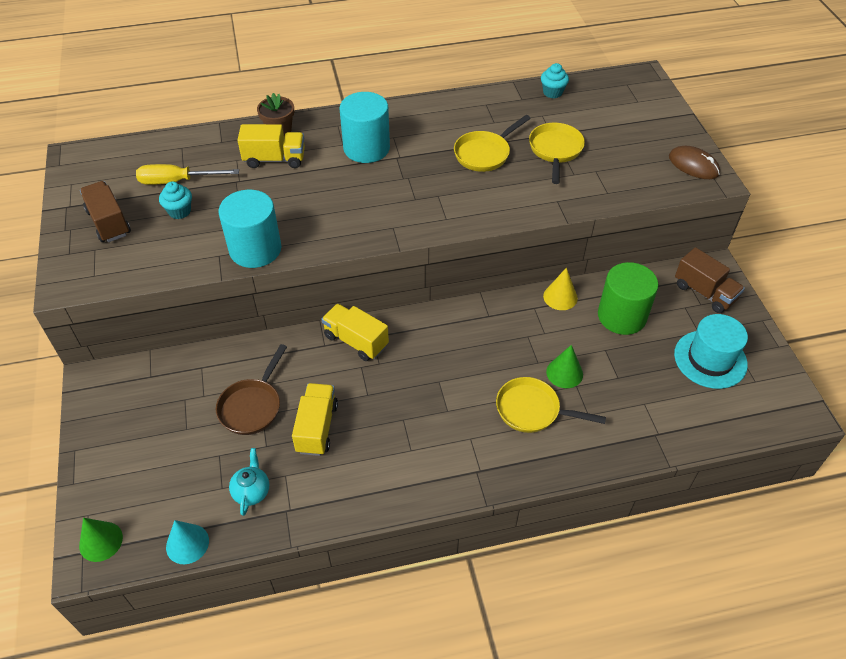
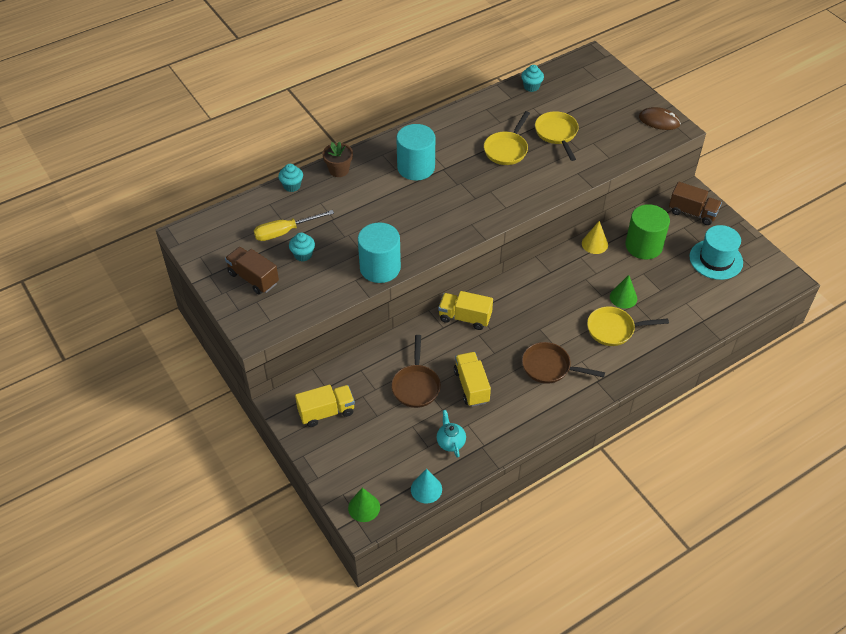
camera: 20 degrees left, 0 degrees up
(218, 134) = (292, 186): none -> turquoise cupcake
(274, 159) = (350, 194): yellow truck -> yellow truck (326, 412)
(426, 434) = (550, 367): none -> brown pan

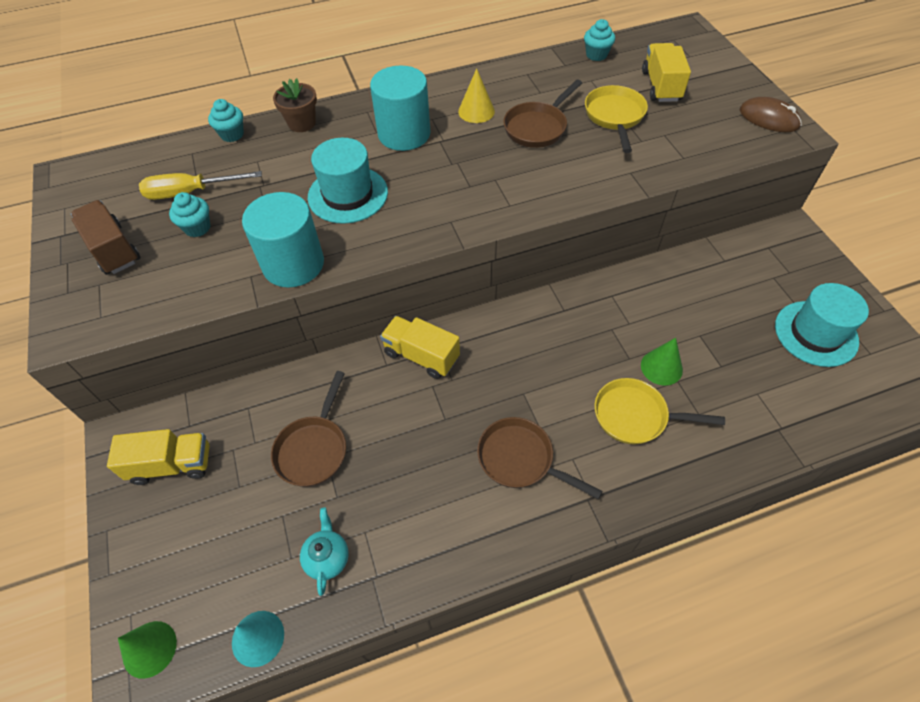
camera: 15 degrees right, 5 degrees up
(395, 217) = (348, 194): none -> turquoise hat
(471, 386) = (393, 467): yellow truck -> yellow truck (661, 86)
(507, 149) = (537, 127): yellow pan -> brown pan
(594, 244) = (637, 280): yellow cone -> yellow cone (476, 111)
(643, 246) = (708, 295): green cylinder -> none
(692, 213) = (790, 259): brown truck -> none

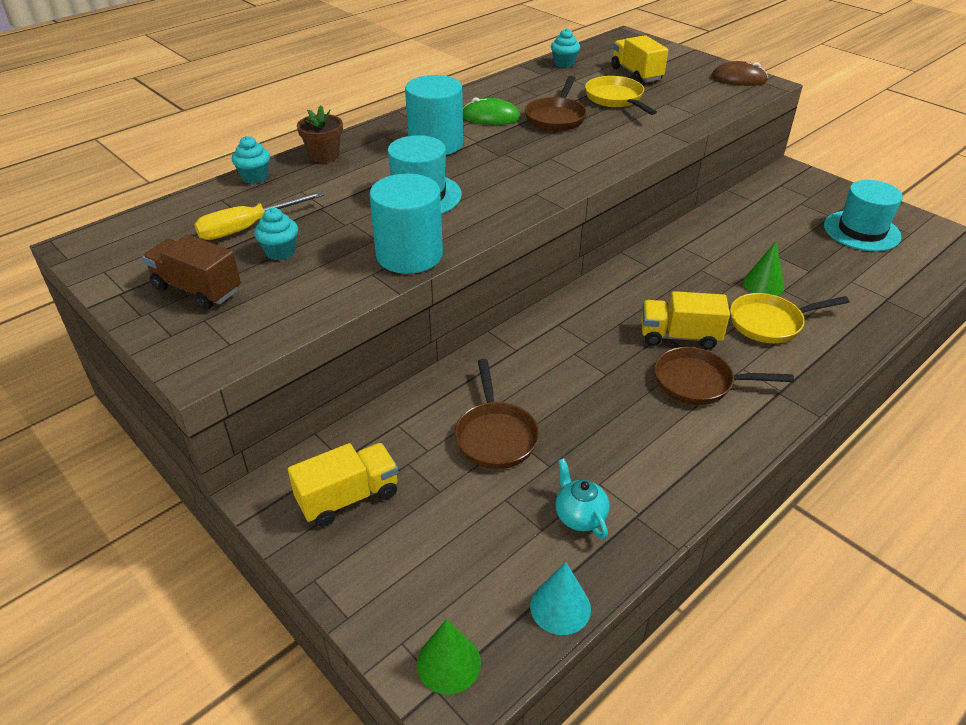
camera: 25 degrees left, 15 degrees down
(421, 356) = (545, 334): yellow truck -> yellow truck (679, 336)
(476, 111) = (490, 117): yellow cone -> green mouse

